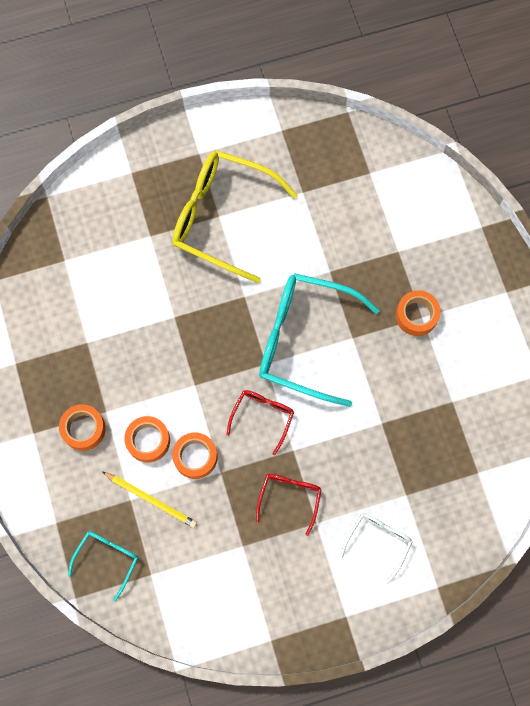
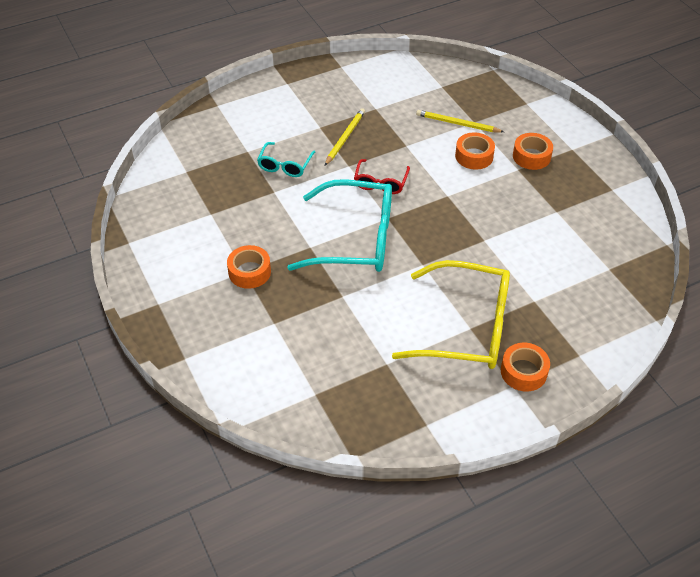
camera: 170 degrees right, 25 degrees down
(107, 559) = (478, 90): turquoise glasses -> turquoise glasses (285, 165)
(195, 457) = (430, 151): orange tape -> orange tape (523, 372)
(289, 498) = (345, 138): red glasses -> yellow pencil
(378, 541) = (267, 123): white glasses -> none

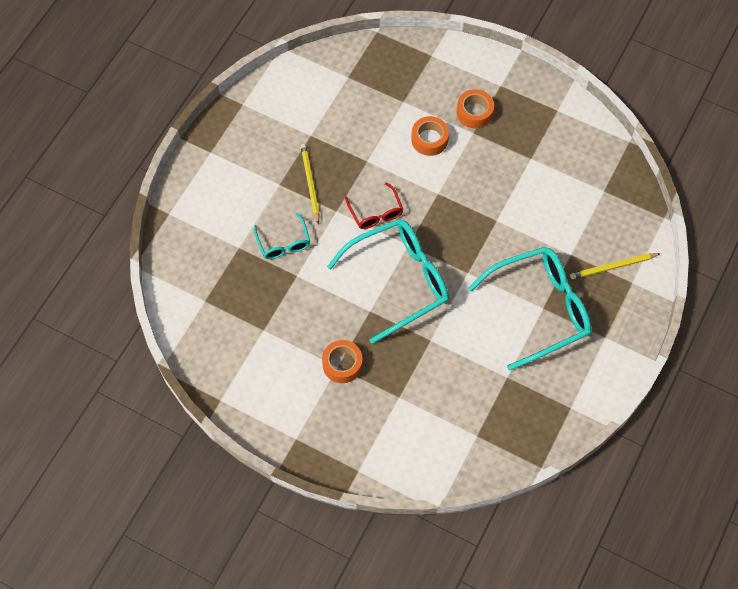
camera: 35 degrees left, 15 degrees up
(457, 124) = (391, 112): yellow pencil -> yellow pencil (613, 267)
(466, 327) = (540, 309): yellow glasses -> turquoise glasses
(523, 372) = (604, 321): orange tape -> none

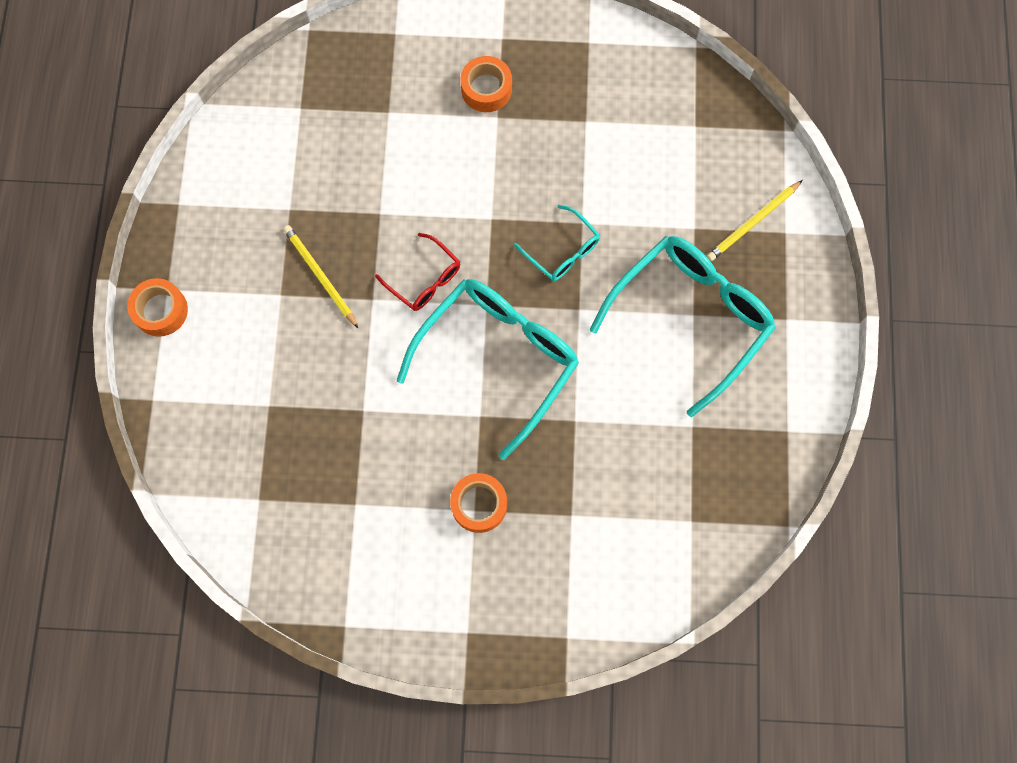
camera: 25 degrees left, 10 degrees up
(283, 243) = (324, 373): turquoise glasses -> turquoise glasses (562, 251)
(429, 139) = (446, 150): orange tape -> orange tape (161, 310)

